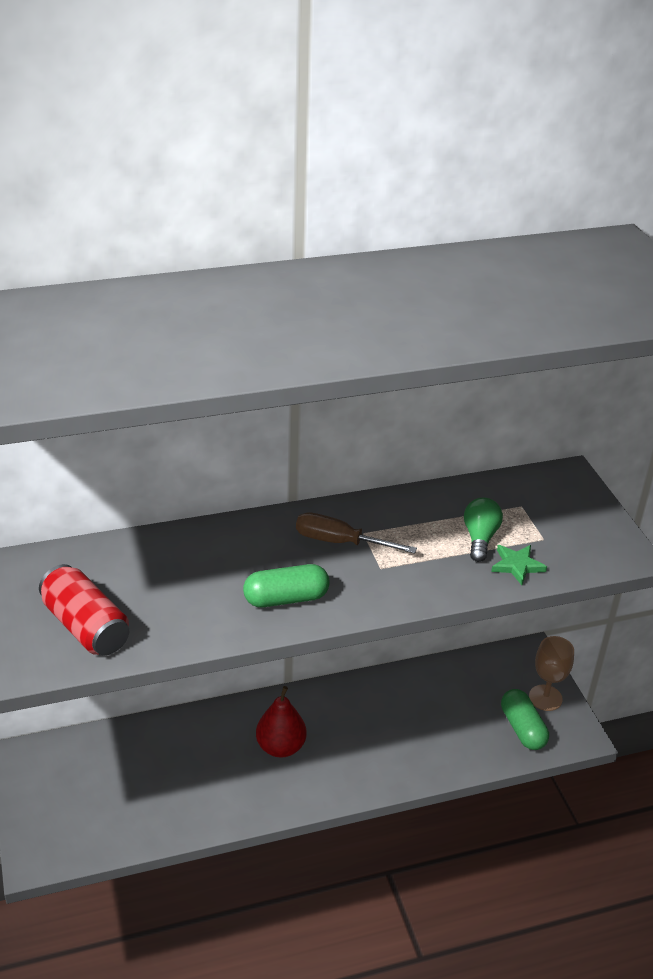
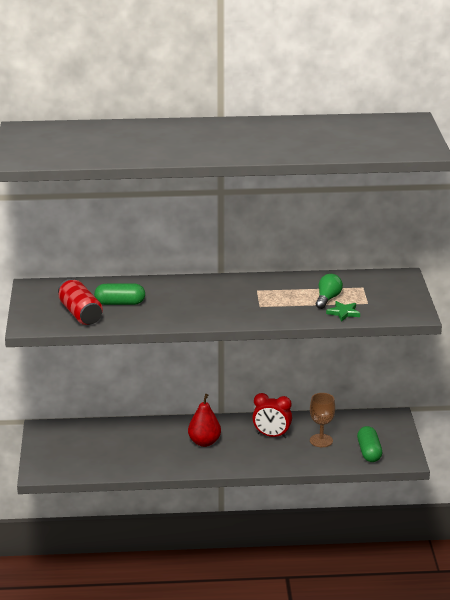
camera: 15 degrees right, 10 degrees down
(286, 598) = (197, 313): green capsule -> green capsule (120, 303)
(340, 542) = (240, 293): brown screwdriver -> none
(375, 717) = (271, 435): none -> red clock
(545, 698) = (392, 439): brown goblet -> brown goblet (321, 440)

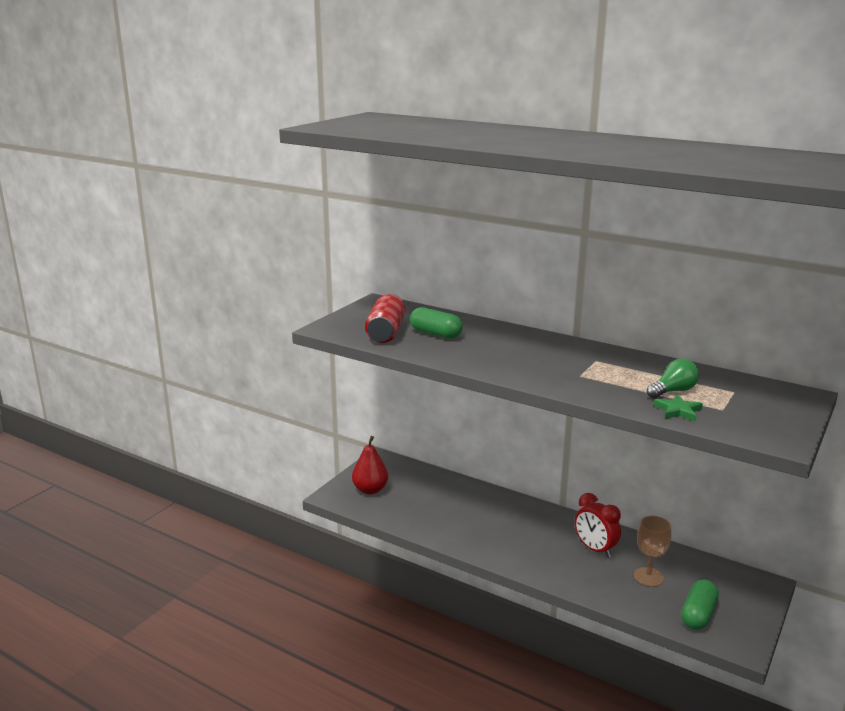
camera: 35 degrees right, 5 degrees down
(204, 442) = (515, 528): red pear -> red pear (370, 490)

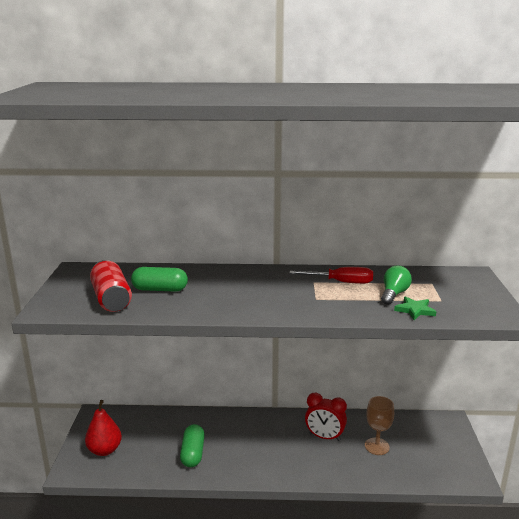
camera: 30 degrees left, 0 degrees up
(626, 367) = (341, 282): none -> red screwdriver
(698, 614) = (430, 465): green capsule -> green capsule (192, 453)

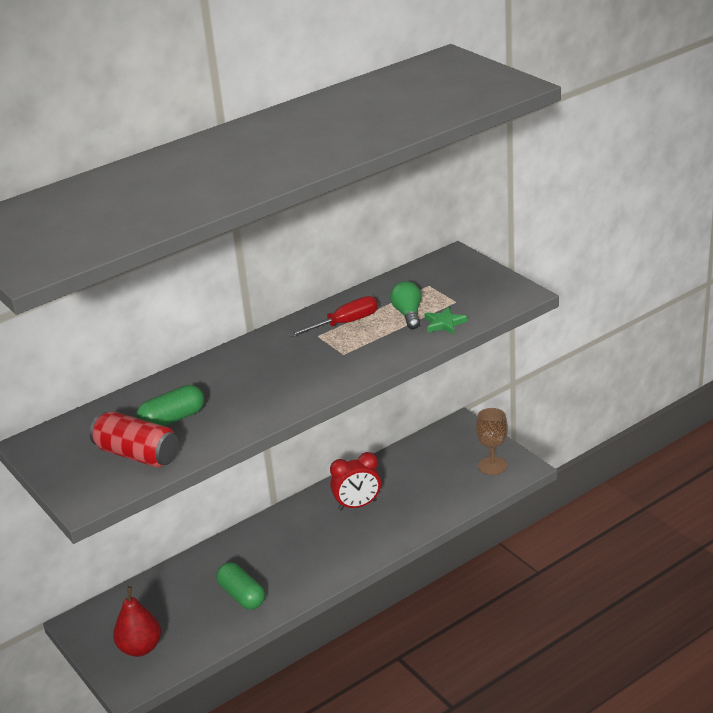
camera: 35 degrees left, 10 degrees up
(377, 446) = (415, 486): brown goblet -> brown goblet (492, 465)

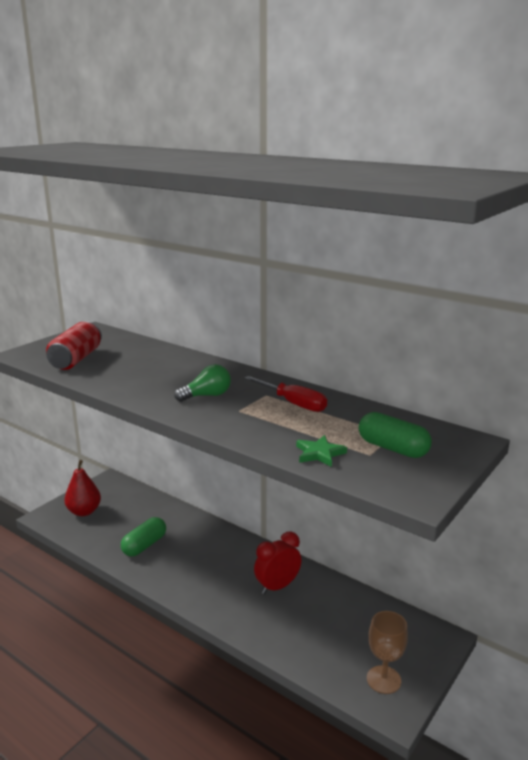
camera: 70 degrees right, 10 degrees down
(172, 419) = (123, 362): green capsule -> green capsule (393, 448)
(357, 505) = (277, 586): red clock -> red clock turned 90 degrees clockwise
(408, 314) = (327, 431): green light bulb -> green light bulb (207, 395)

